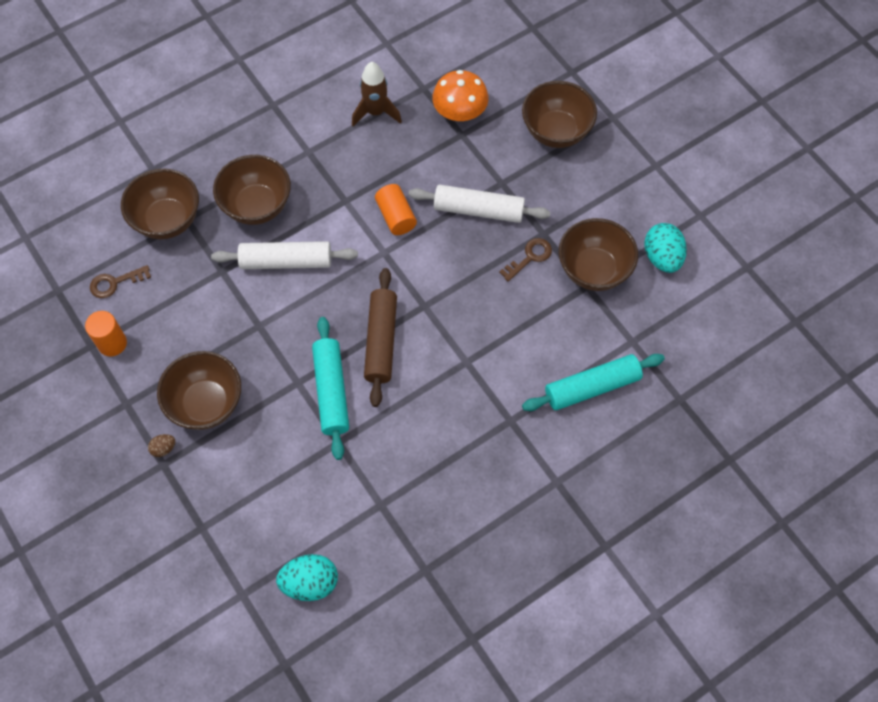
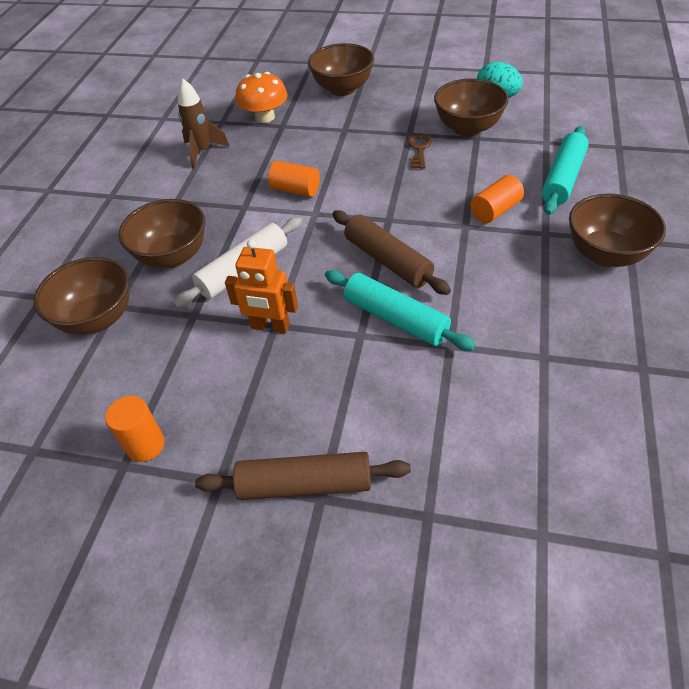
camera: 40 degrees left, 15 degrees down
(115, 283) = (94, 398): brown key -> none
(164, 448) = (304, 484): brown egg -> brown rolling pin
(206, 403) = (300, 414): brown bowl -> brown bowl (605, 254)
(254, 324) = (270, 327): none -> orange robot
(310, 583) = (580, 464): turquoise egg -> none
(478, 210) = (349, 150): white rolling pin -> none
(504, 368) = (495, 210): none -> orange cylinder

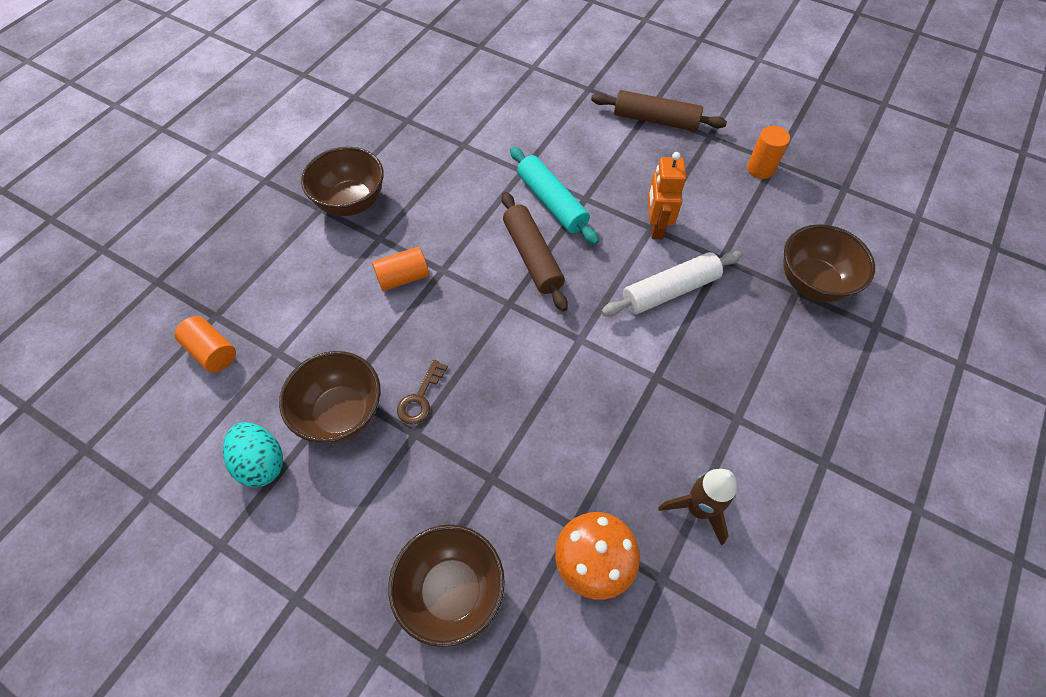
camera: 165 degrees left, 10 degrees up
(172, 256) = (741, 332): brown bowl -> none
(270, 327) = (655, 227): orange robot -> orange robot turned 120 degrees counterclockwise
(295, 190) = (591, 383): orange cylinder -> orange cylinder (212, 352)
(562, 178) = (309, 293): turquoise rolling pin -> none

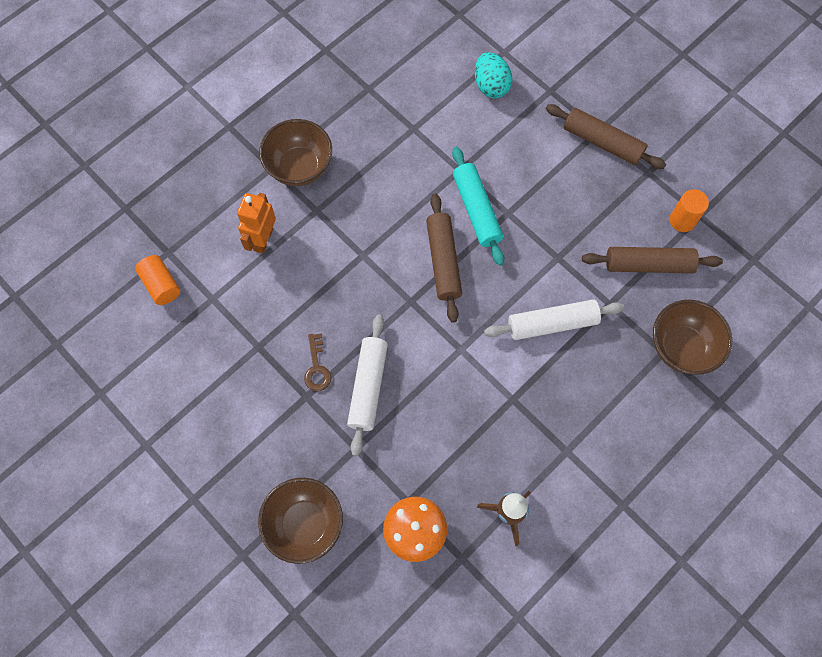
camera: 15 degrees right, 10 degrees up
(261, 463) = (185, 389): turquoise egg -> turquoise egg (491, 86)
(341, 413) = (253, 364): brown bowl -> none
(403, 277) = (328, 254): orange cylinder -> none
(420, 398) = (317, 368): brown key -> brown key turned 45 degrees counterclockwise
(486, 404) = (368, 387): none -> white rolling pin
(655, 227) = (562, 258): orange robot -> orange robot (263, 239)
(745, 214) = (648, 264): none -> brown rolling pin

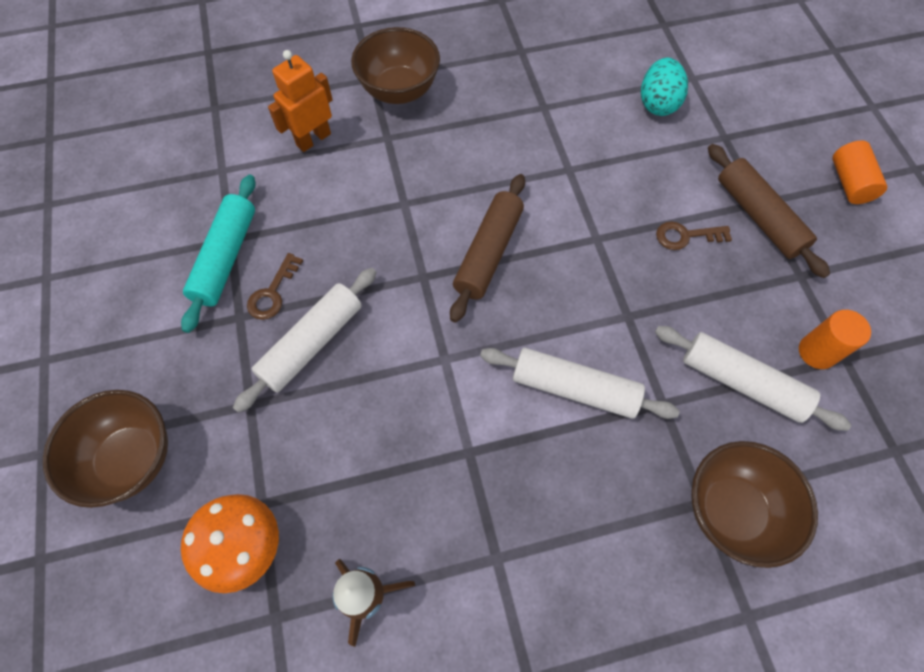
camera: 30 degrees right, 5 degrees down
(161, 285) = (184, 133): orange cylinder -> orange cylinder (849, 183)
(476, 210) = (561, 218): turquoise rolling pin -> turquoise rolling pin (226, 258)
(564, 181) = (685, 236): none -> brown key
(648, 264) = (742, 382): brown rolling pin -> white rolling pin

